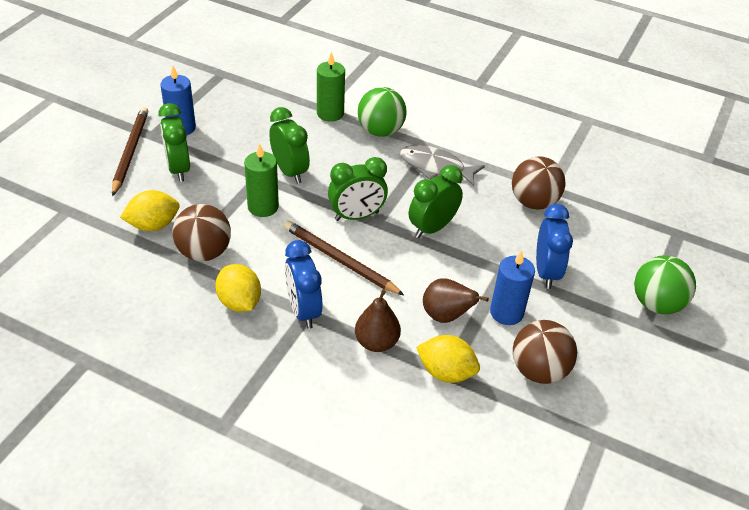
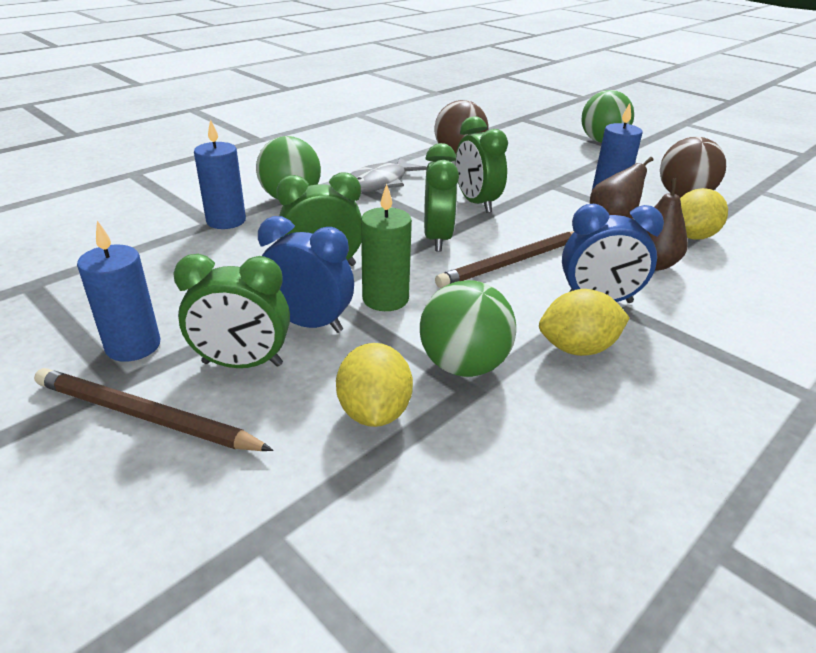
camera: 70 degrees left, 10 degrees down
(204, 252) = (463, 365): brown ball -> green ball
(330, 113) = (226, 221): green candle -> blue candle
(546, 272) = (556, 169): blue clock -> blue clock (309, 323)

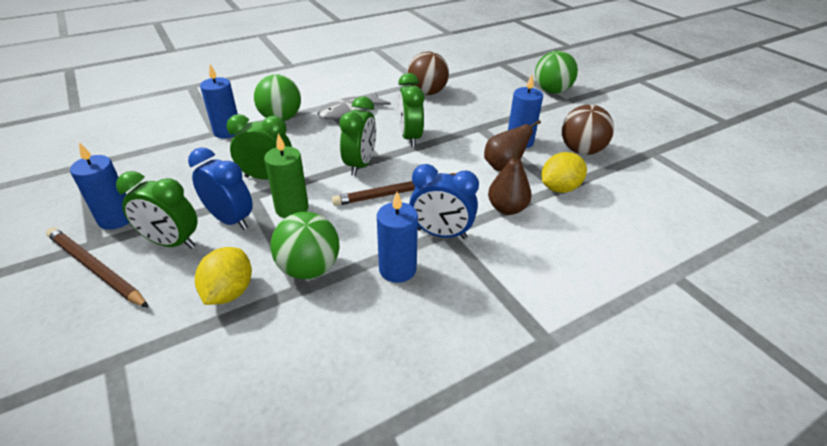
camera: 15 degrees right, 5 degrees up
(577, 348) = (397, 269): yellow lemon -> blue candle

